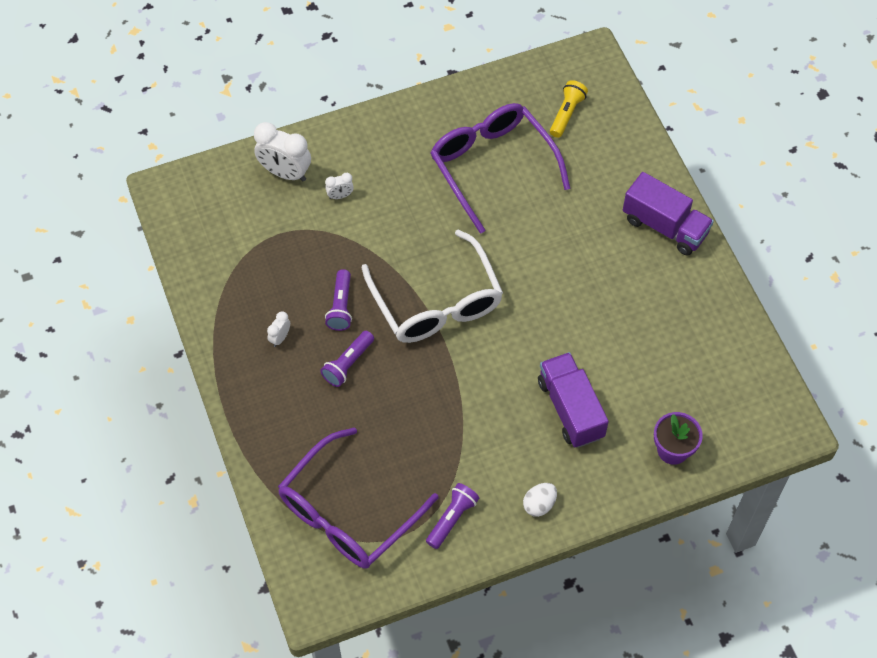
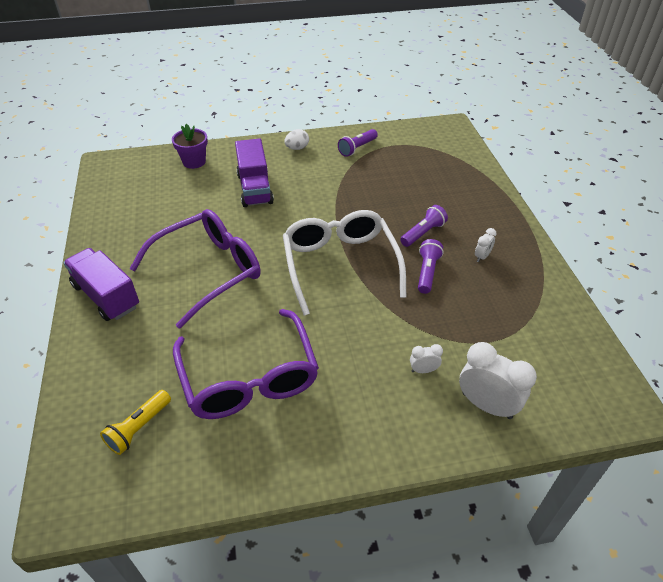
camera: 170 degrees left, 15 degrees down
(348, 512) = (427, 158): purple glasses -> purple glasses (208, 271)

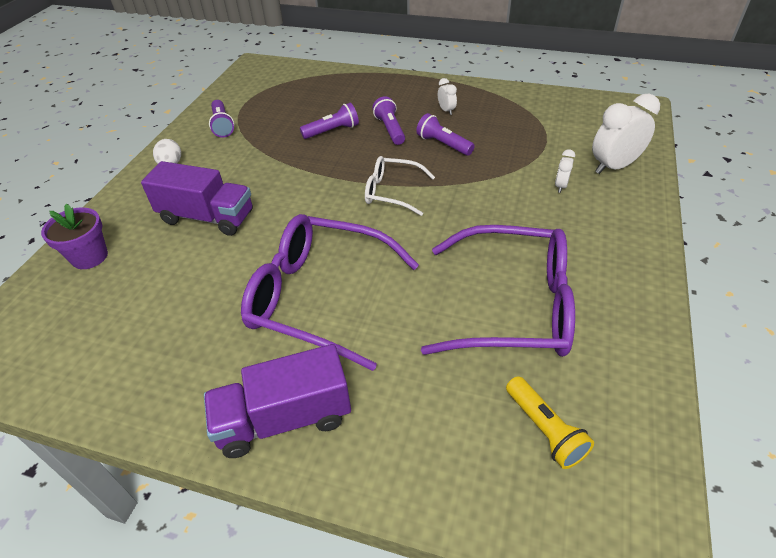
camera: 60 degrees left, 0 degrees up
(208, 271) = (319, 297): purple glasses -> purple glasses turned 60 degrees counterclockwise
(340, 265) = (392, 192): white glasses -> white glasses, size x0.54
(394, 203) = (332, 131): none -> purple flashlight

